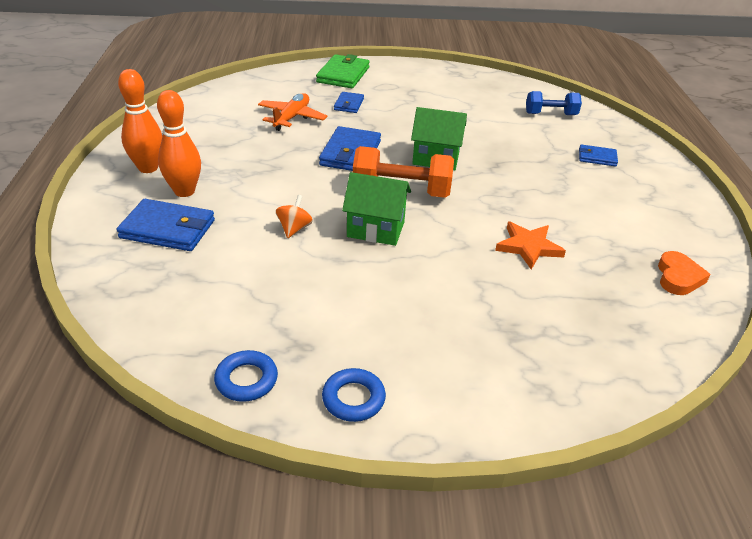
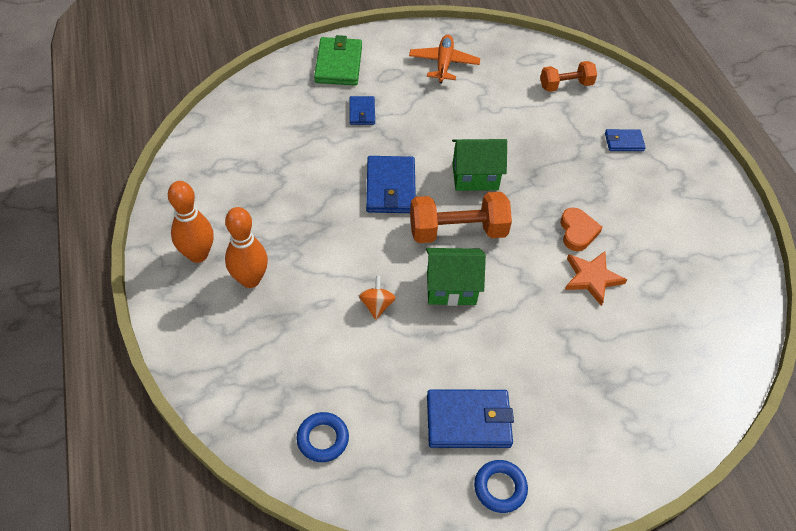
camera: 15 degrees left, 15 degrees up
(168, 229) = (258, 334): blue wallet -> blue wallet (468, 421)
(246, 380) = (406, 492): blue ring -> blue ring (323, 439)
(292, 118) = (311, 146): orange plane -> orange plane (443, 64)
(550, 114) = (565, 85): blue dumbbell -> orange dumbbell
(678, 277) = (724, 285): orange heart -> orange heart (577, 232)

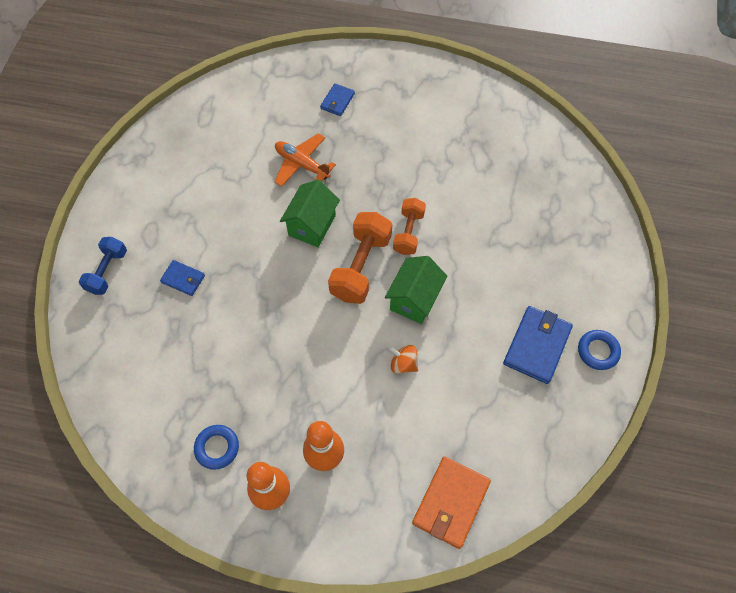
camera: 60 degrees left, 10 degrees up
(253, 401) = (450, 503): none -> orange wallet
(323, 439) = (508, 460): blue ring -> blue ring (217, 448)
(338, 64) = (107, 271): green wallet -> blue dumbbell
(390, 187) = (286, 296): blue wallet -> none
(443, 64) = (166, 184): orange plane -> orange plane (302, 164)
(565, 85) = (252, 106): orange dumbbell -> orange dumbbell (408, 232)
(577, 232) = (407, 182): orange heart -> none
(592, 278) = (454, 196): orange star -> none

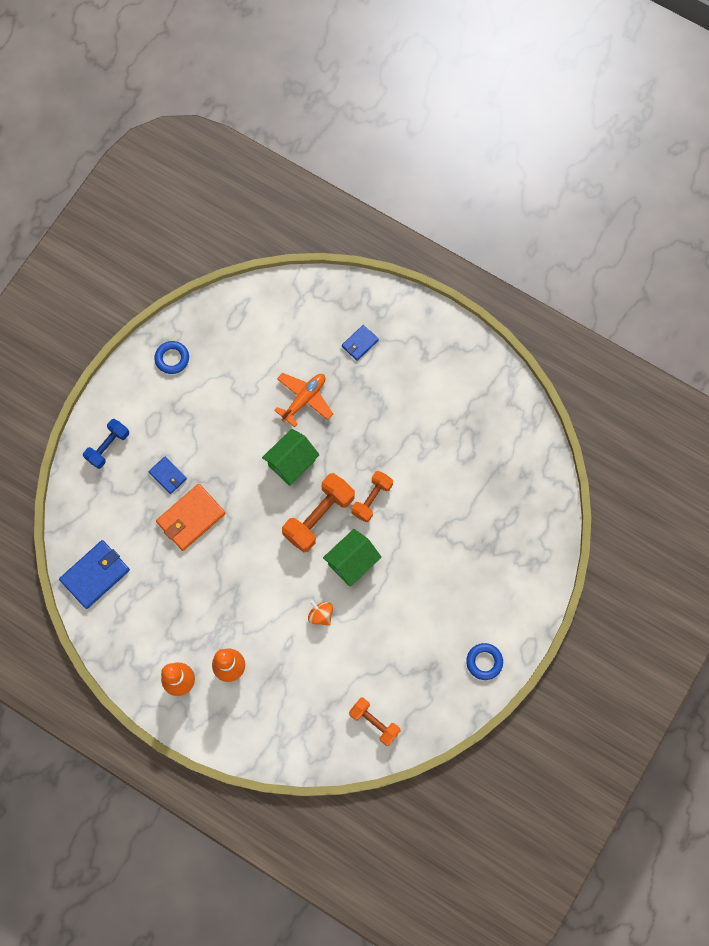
camera: 20 degrees right, 10 degrees up
(217, 448) = (151, 630): blue ring -> blue ring (172, 358)
(302, 164) = (304, 399): orange plane -> orange plane turned 75 degrees clockwise
(450, 503) = (313, 738): orange wallet -> orange wallet (191, 518)
(512, 459) = (374, 722): none -> orange dumbbell
(537, 346) = (436, 639): blue wallet -> blue wallet (95, 575)

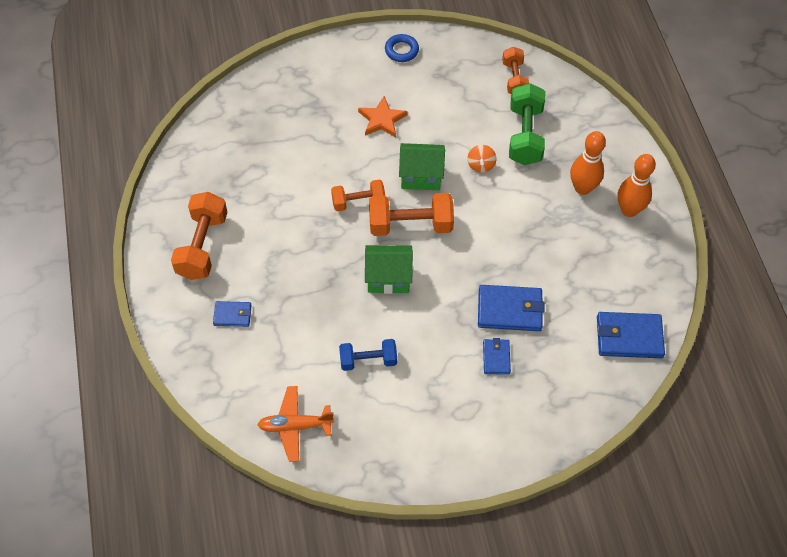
camera: 135 degrees left, 15 degrees down
(108, 446) = (524, 427): blue dumbbell -> blue dumbbell (368, 360)
(172, 358) = (394, 449): blue ring -> none
(191, 518) = (510, 310): orange wallet -> blue wallet
(304, 399) = (325, 314): orange plane -> orange plane (295, 426)
(315, 675) = (525, 135): none -> green dumbbell
(429, 583) = (382, 119): none -> orange star
(433, 367) = (202, 246): none -> orange dumbbell

